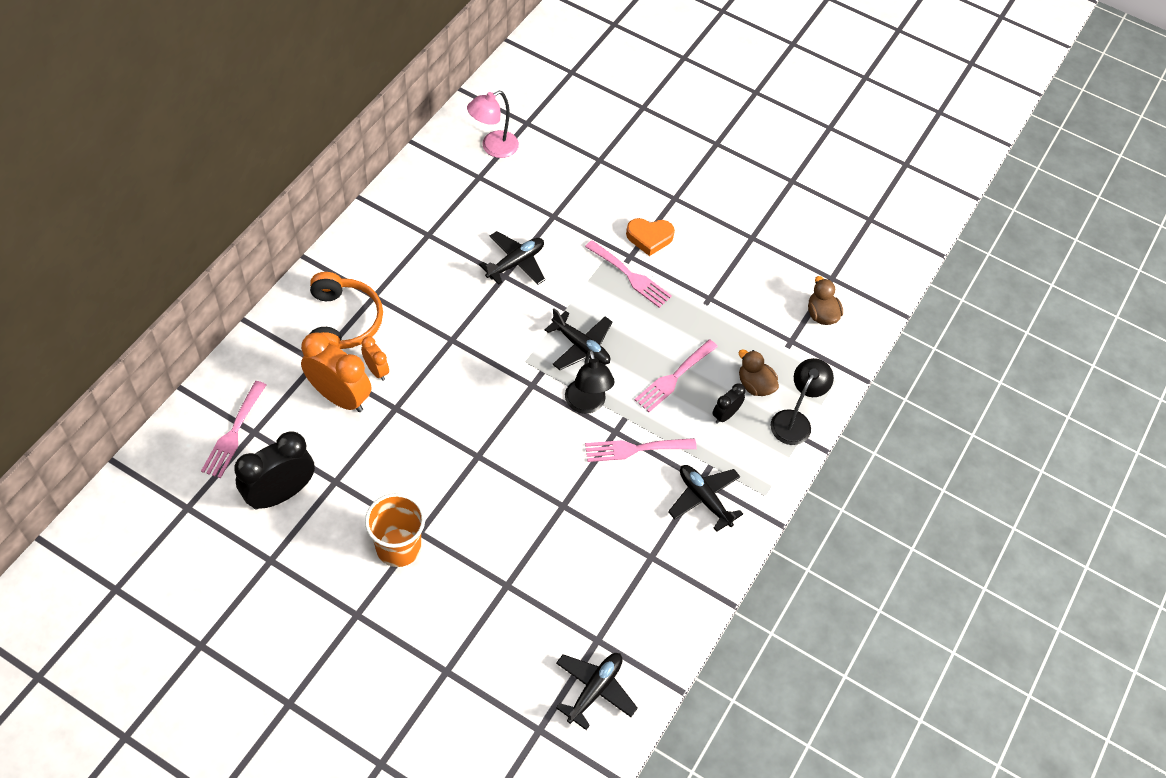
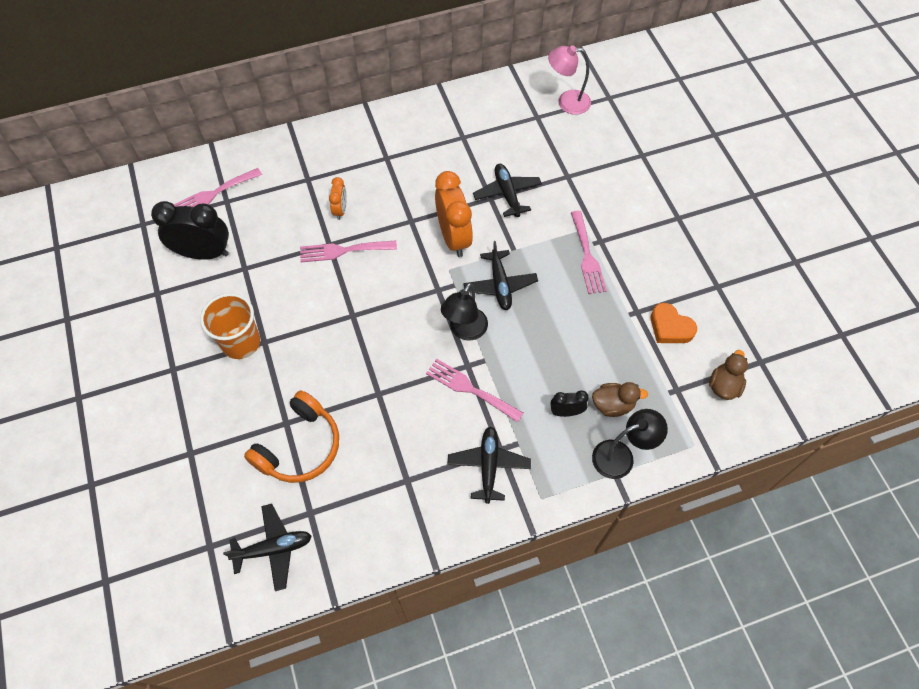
camera: 45 degrees right, 5 degrees up
(340, 397) = (300, 213): orange clock -> orange clock (453, 237)
(343, 322) = (349, 163): orange headphones -> orange headphones (299, 446)
(515, 263) = (507, 194): black plane -> black plane turned 105 degrees counterclockwise
(649, 238) = (629, 236): orange heart -> orange heart (670, 327)
(673, 378) = (550, 355): pink fork -> pink fork (343, 251)
(755, 385) = (613, 405): brown duck -> brown duck turned 90 degrees clockwise

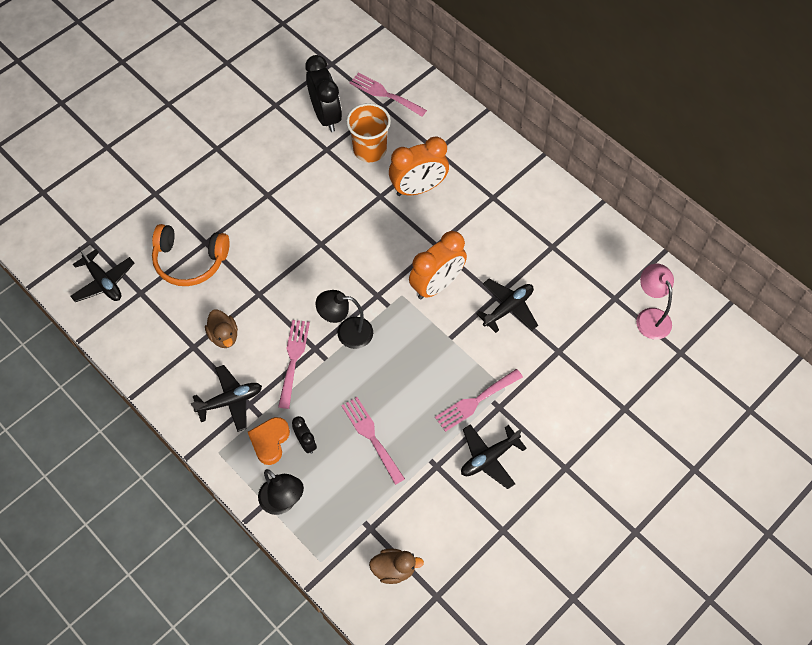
camera: 65 degrees right, 0 degrees up
(241, 342) = (259, 180): orange cup -> orange cup (370, 150)
(340, 210) = (418, 188): orange clock -> orange clock, size x1.98
(343, 251) = (379, 209): pink fork -> pink fork (371, 436)
(500, 285) = (406, 341): black plane -> black plane (489, 458)
(613, 405) = (330, 478): brown duck -> brown duck (224, 336)
(670, 327) = (434, 501): orange heart -> orange heart (270, 441)

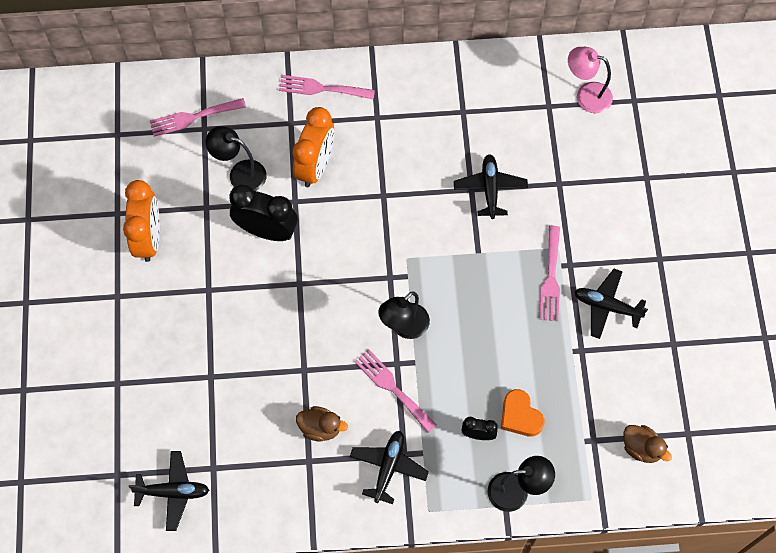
camera: 50 degrees left, 5 degrees up
(190, 260) = (218, 403): orange headphones -> none
(270, 441) = (453, 462): orange heart -> orange heart (520, 416)
(326, 116) = (170, 181): black clock -> black clock (266, 231)
(370, 150) = (240, 173): orange cup -> black lamp
(371, 436) = (515, 380): pink fork -> pink fork (322, 88)
(394, 569) = (641, 448): brown duck -> brown duck turned 90 degrees clockwise
(437, 285) = (421, 224): orange clock -> orange clock (149, 238)
(489, 458) = (606, 306): black plane -> black plane turned 105 degrees clockwise

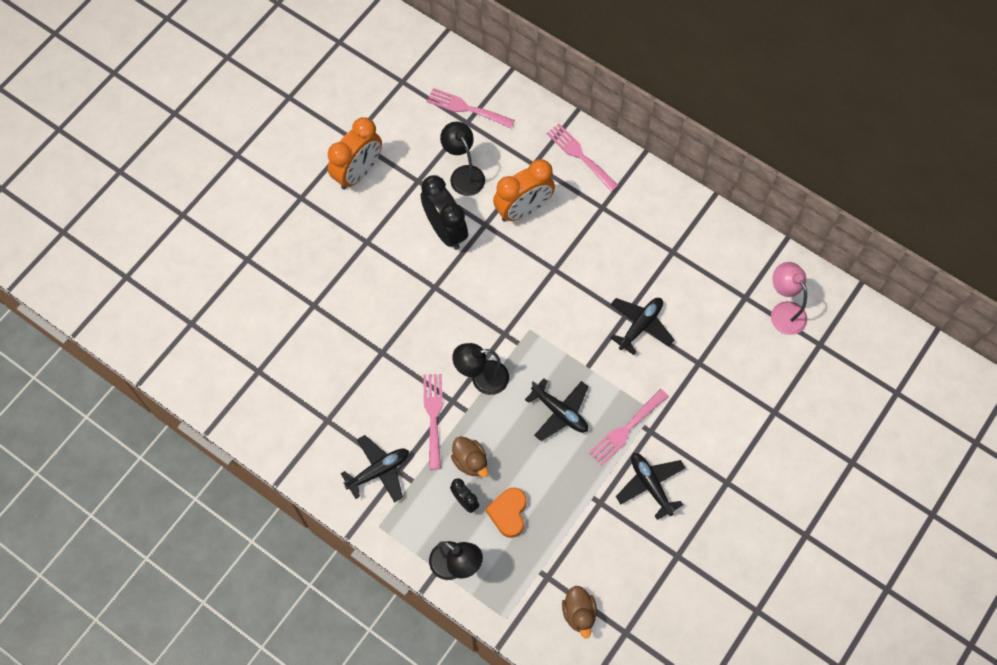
camera: 40 degrees right, 0 degrees up
(173, 492) = (217, 366): black plane -> black plane (560, 412)
(320, 428) = (356, 403): brown duck -> brown duck (470, 461)

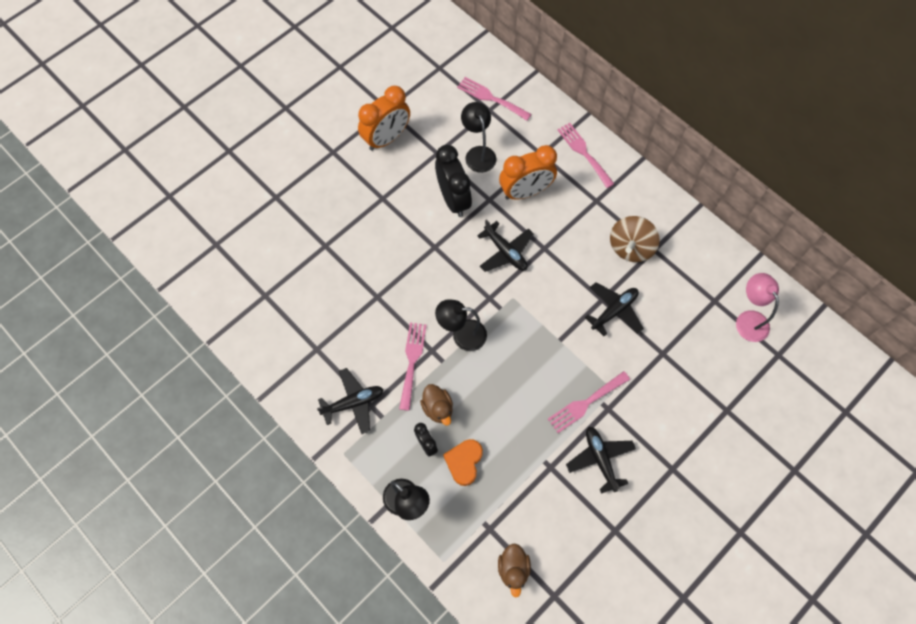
camera: 10 degrees right, 0 degrees up
(560, 412) = (527, 377): black plane -> black plane (505, 252)
(647, 254) = (630, 247): none -> brown spinning top

